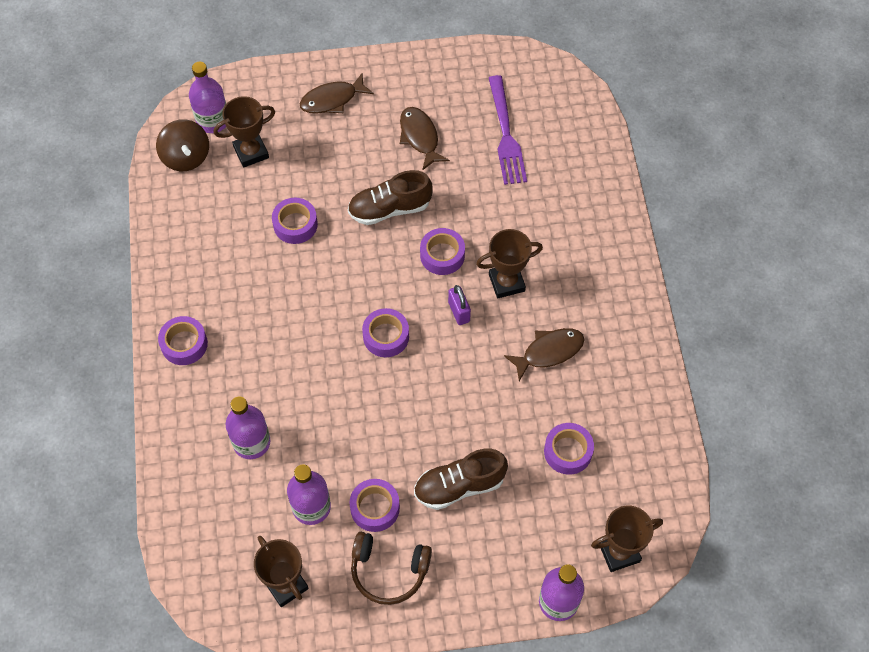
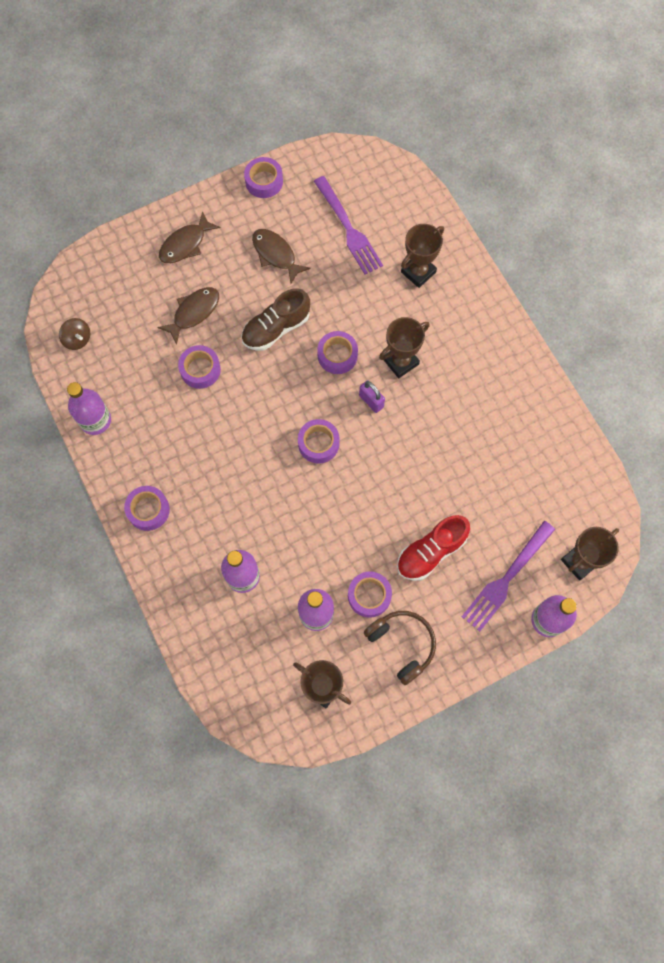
camera: 20 degrees left, 10 degrees up
(186, 157) = (77, 339): brown spinning top -> brown spinning top, size x0.66
(212, 121) = (87, 298): purple bottle -> purple bottle (95, 420)
(251, 152) = (134, 316): brown trophy -> brown trophy (418, 272)
(389, 571) = (402, 645): brown headphones -> brown headphones turned 120 degrees counterclockwise
(459, 486) = (431, 552): brown shoe -> red shoe
(530, 542) = (506, 578): none -> purple fork
(549, 352) = (459, 411): brown fish -> brown fish (194, 312)
(568, 451) = (507, 491): purple tape -> purple tape (264, 181)

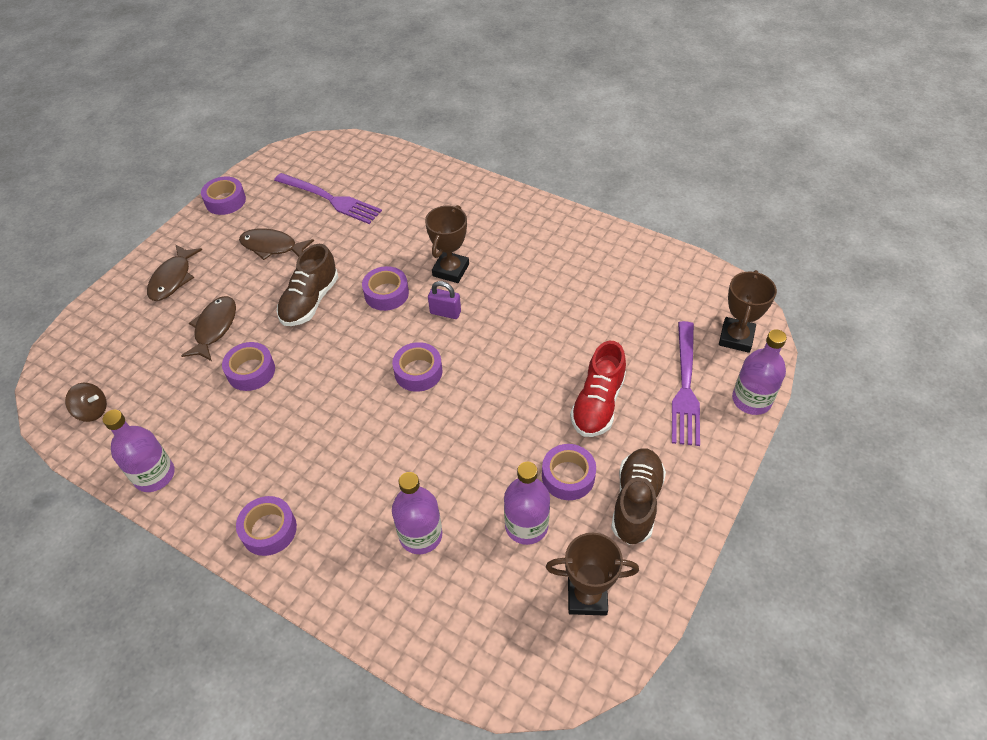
camera: 30 degrees left, 20 degrees down
(402, 645) = (636, 502): brown headphones -> brown shoe
(418, 272) = (417, 201): brown trophy -> none

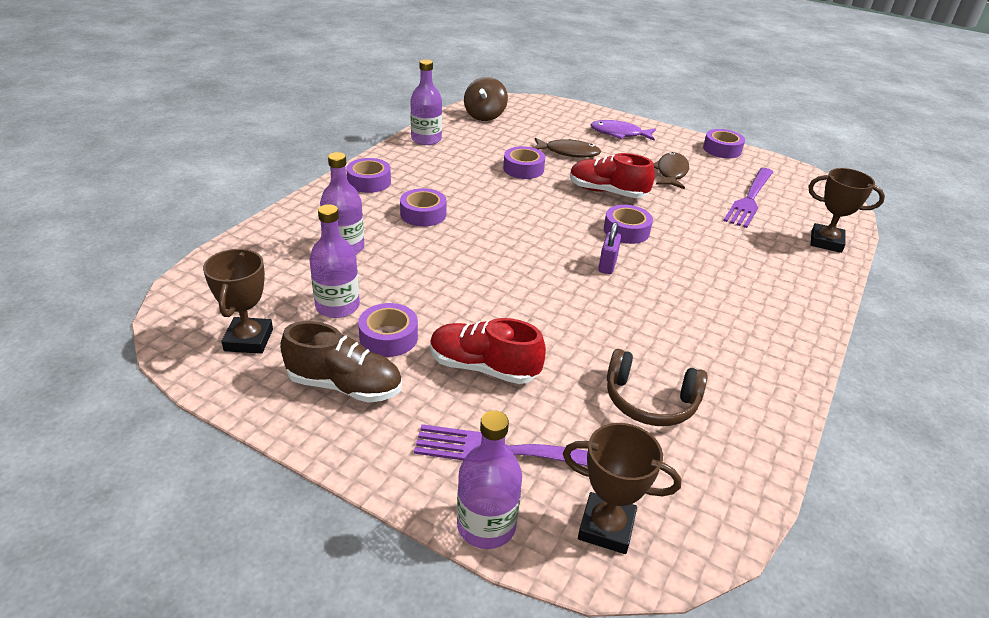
camera: 85 degrees right, 15 degrees down
(92, 411) = (485, 116): brown spinning top -> brown spinning top, size x1.52
(173, 279) = (619, 134): brown fish -> purple fish
(310, 301) = (607, 192): brown shoe -> red shoe
(418, 372) = (526, 248): purple tape -> purple tape (423, 214)
(451, 270) = (671, 270): brown trophy -> brown trophy (826, 242)
(618, 303) = (650, 401): none -> brown headphones

